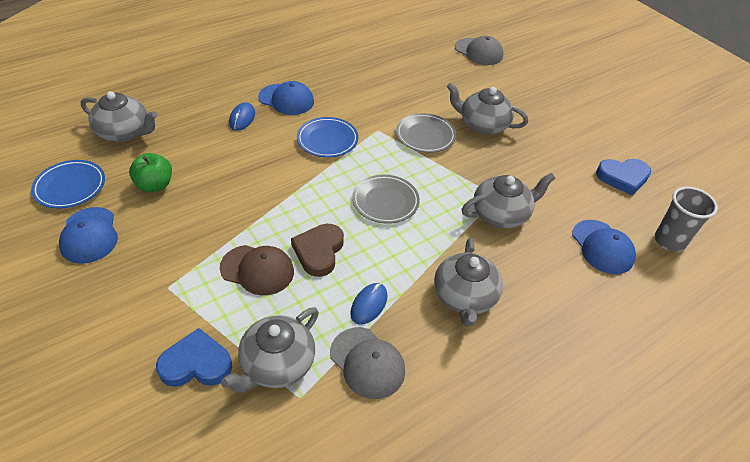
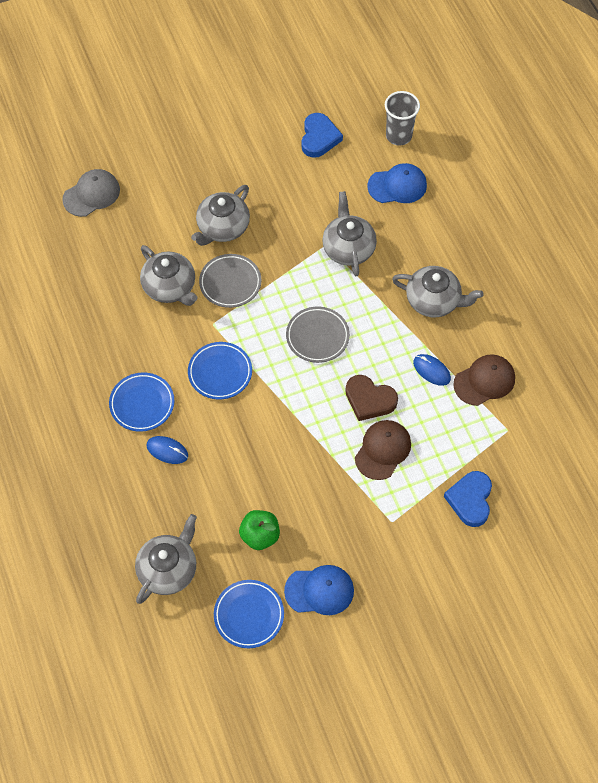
camera: 75 degrees left, 15 degrees up
(276, 364) = (478, 443): grey teapot -> grey teapot (170, 287)
(286, 99) = (142, 404): blue cap -> blue plate
(367, 362) = (484, 381): grey cap -> brown cap

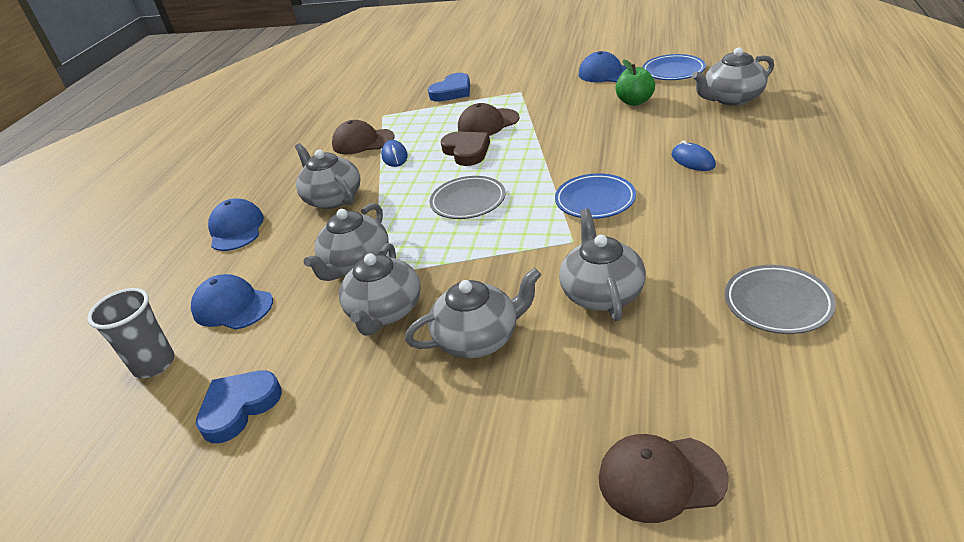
camera: 140 degrees left, 25 degrees down
(91, 194) = (661, 478): grey cap -> brown cap
(142, 404) = (703, 198): blue plate -> none
(230, 283) = (520, 273): grey plate -> grey plate (777, 303)
(293, 222) = (385, 312): none -> grey teapot
(477, 242) = (236, 229): none -> blue cap

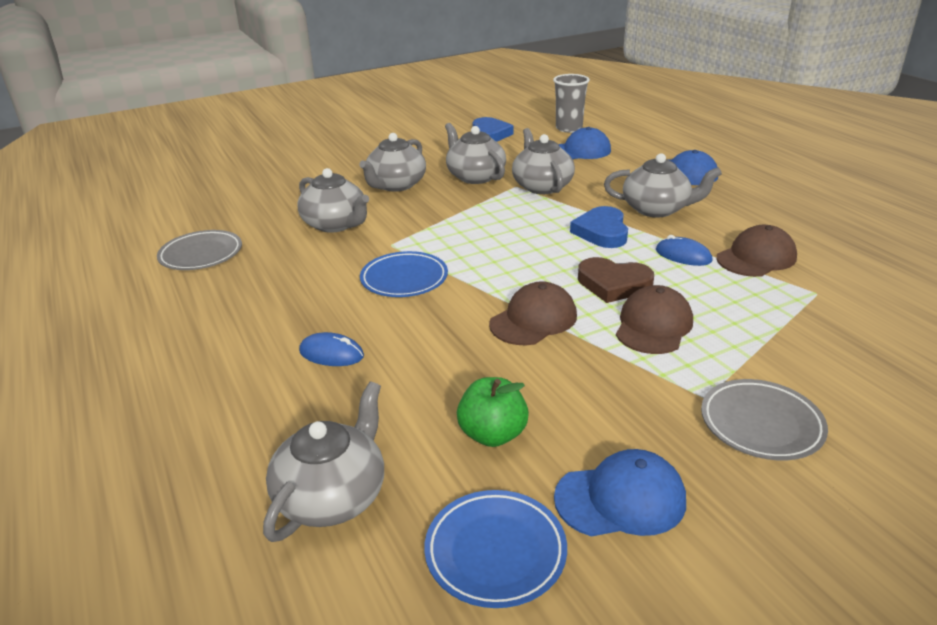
camera: 135 degrees right, 5 degrees down
(452, 91) = (813, 362): blue heart -> blue heart (602, 232)
(468, 202) = (526, 243): grey plate -> grey plate (761, 424)
(661, 478) = (248, 178): brown cap -> brown cap (533, 320)

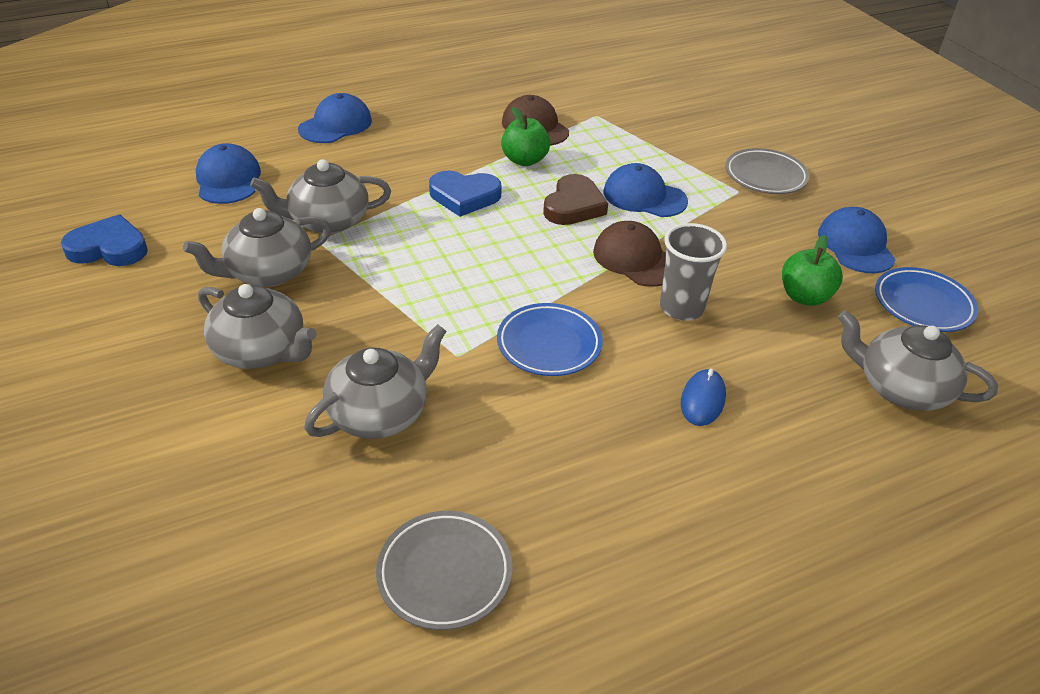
camera: 90 degrees left, 10 degrees up
(569, 128) = (138, 177): grey cup -> grey cup (681, 308)
(653, 325) = (644, 196): brown cap -> blue cap
(656, 209) = (421, 156): grey teapot -> none
(683, 255) = (524, 160): blue mouse -> green apple

